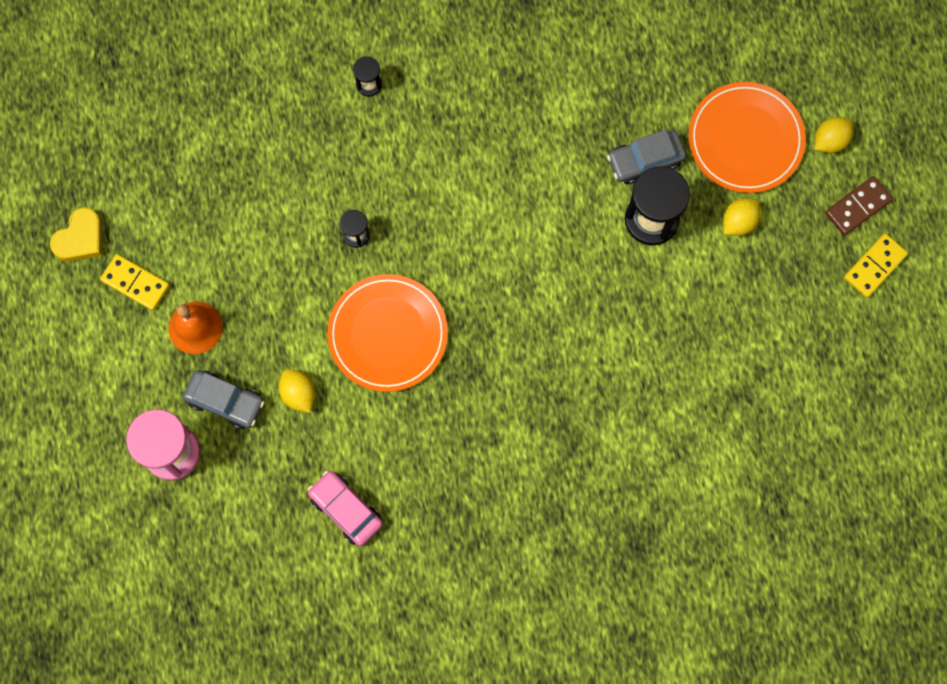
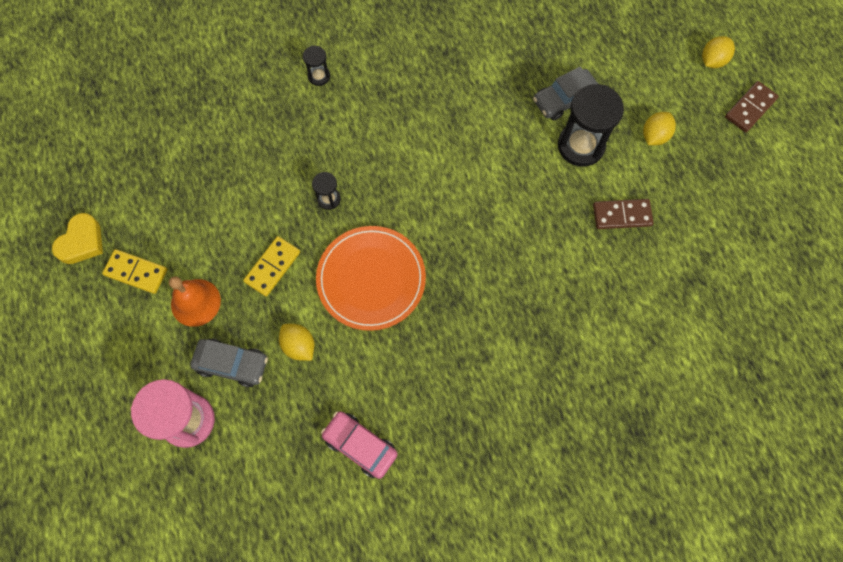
camera: 10 degrees left, 5 degrees down
(678, 309) = (622, 215): none -> brown domino
(745, 139) = (643, 70): orange plate -> none
(875, 266) = (778, 153): yellow domino -> yellow domino (272, 267)

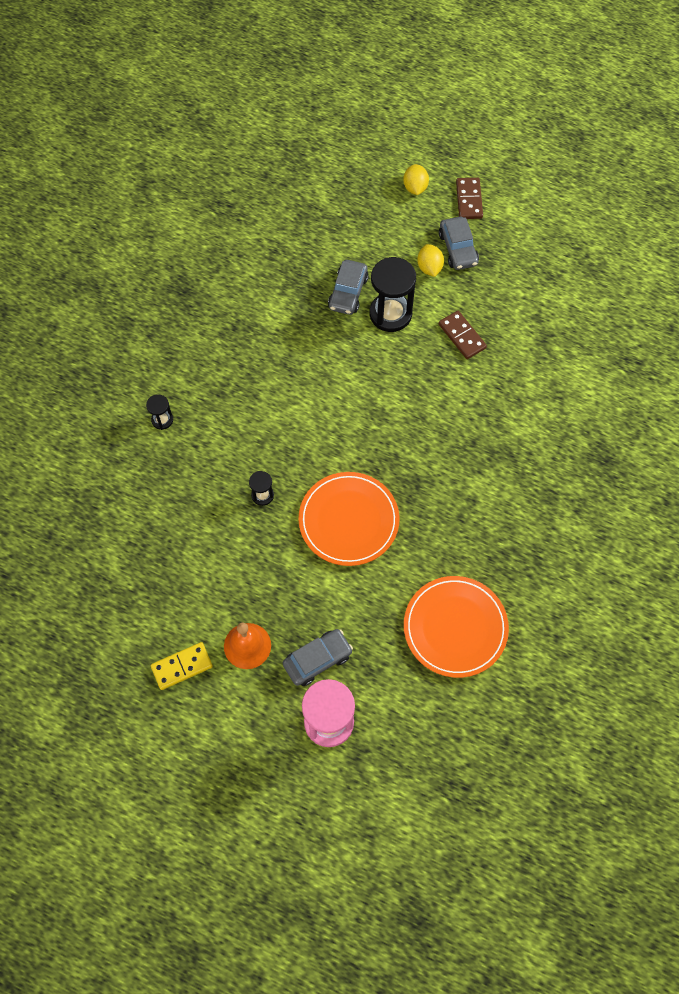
camera: 45 degrees left, 5 degrees down
(82, 242) = (117, 684): yellow heart -> none
(272, 267) = (274, 574): yellow domino -> none
(299, 345) = (348, 606): yellow lemon -> none
(360, 445) = (455, 627): pink car -> orange plate
(622, 215) = (462, 336): brown domino -> brown domino turned 75 degrees counterclockwise
(696, 140) = (458, 249): none -> grey car

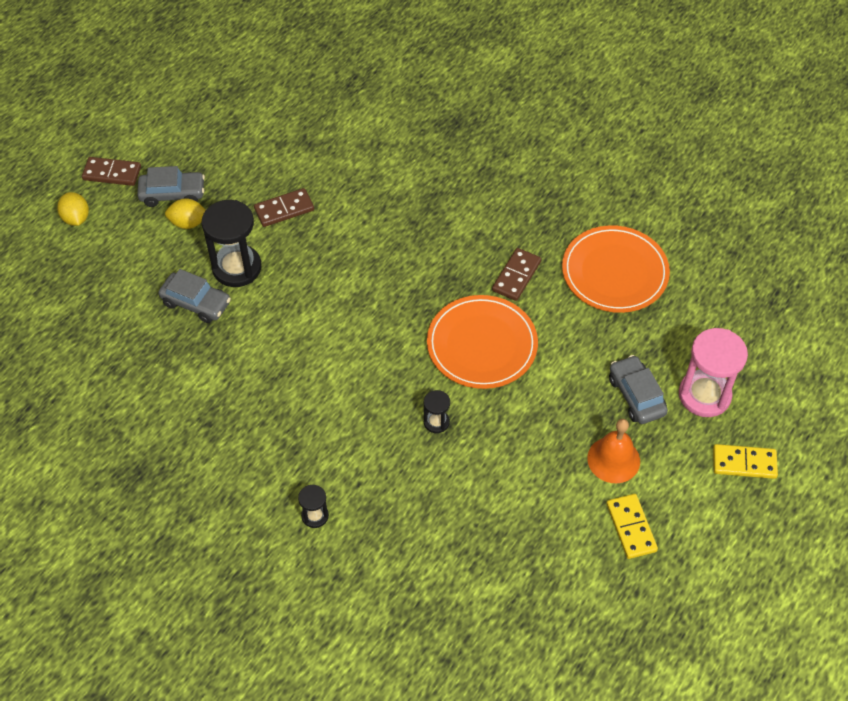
camera: 80 degrees left, 10 degrees down
(261, 763) = (744, 463): none -> yellow domino
(415, 187) = (76, 218): yellow lemon -> yellow lemon turned 60 degrees clockwise
(431, 539) = (516, 276): none -> brown domino

